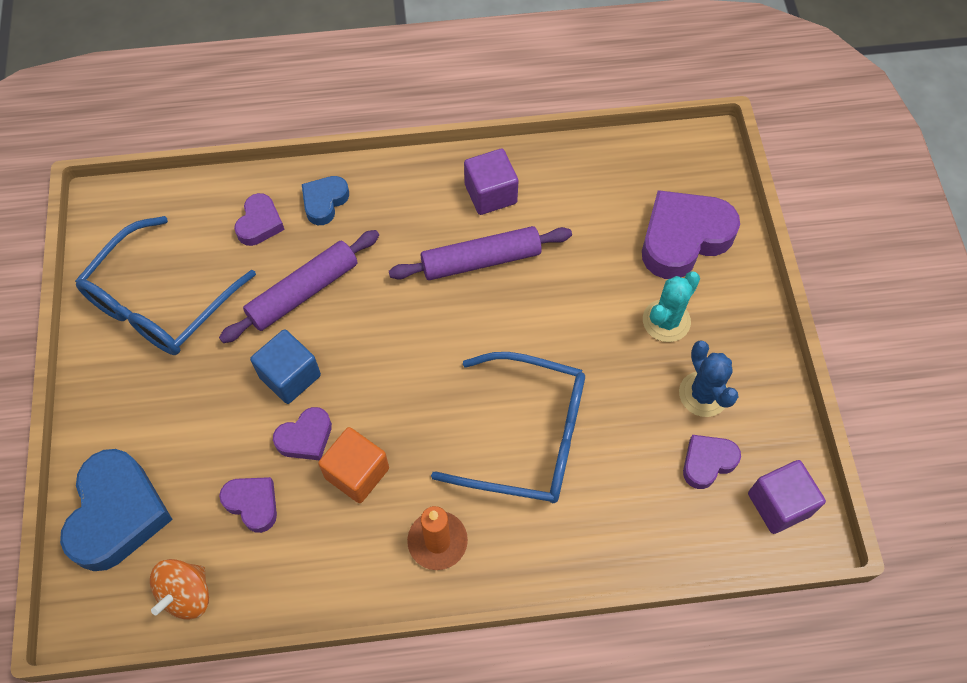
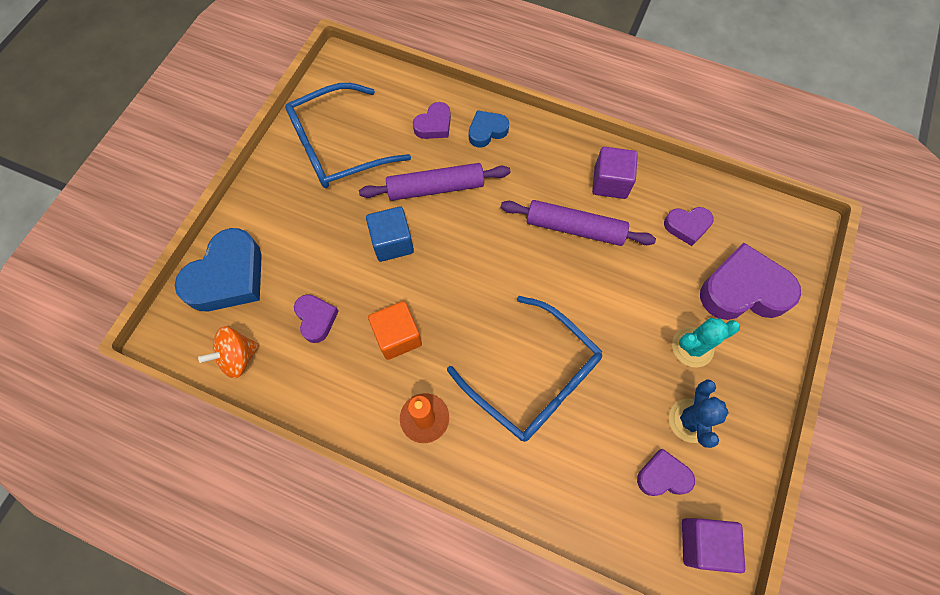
camera: 30 degrees right, 5 degrees up
(305, 437) = (378, 292): purple heart -> purple heart (687, 226)

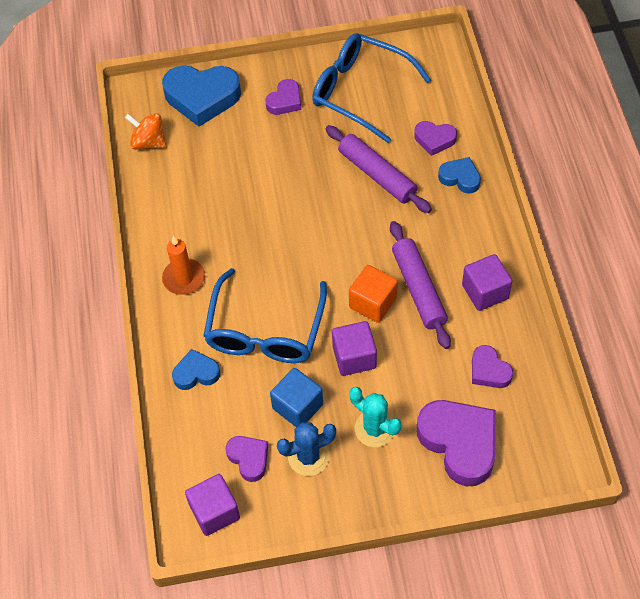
camera: 60 degrees right, 10 degrees down
(316, 319) = (210, 168): purple heart -> purple heart (285, 101)
(392, 242) = (306, 176): blue cube -> blue cube (297, 406)
(397, 336) = (233, 225): orange cube -> orange cube (373, 303)
(540, 470) = (196, 373): none -> blue heart
(610, 320) = (354, 357): none -> purple cube

